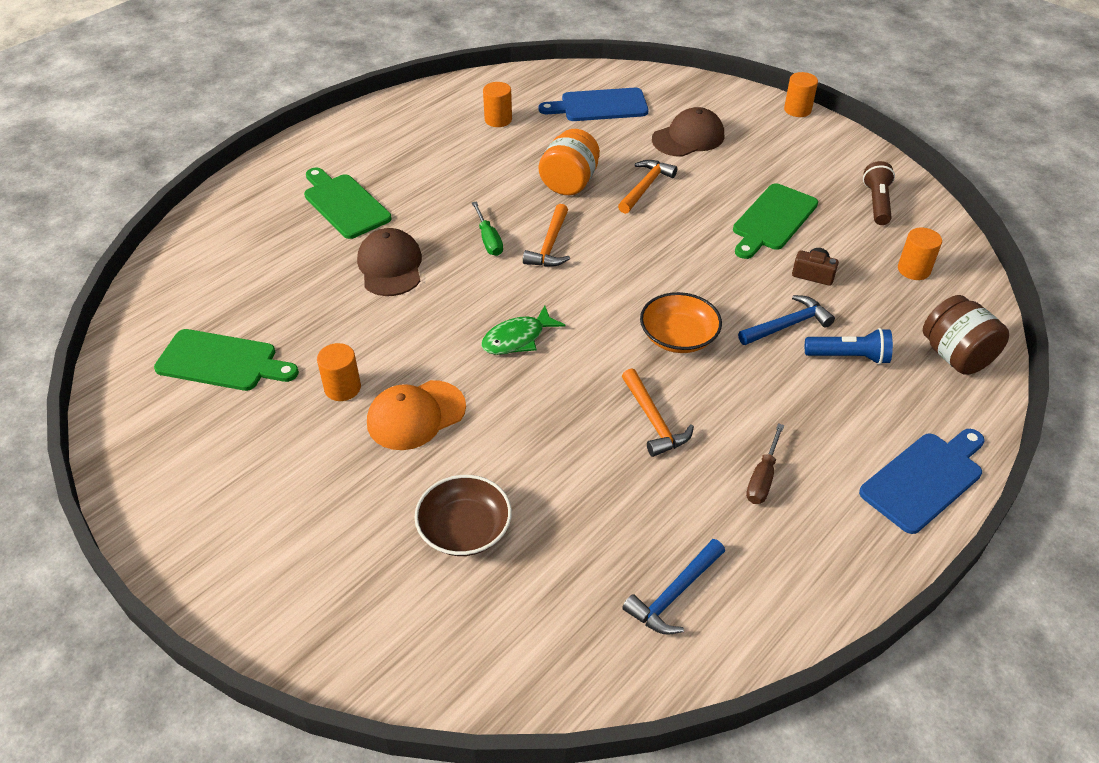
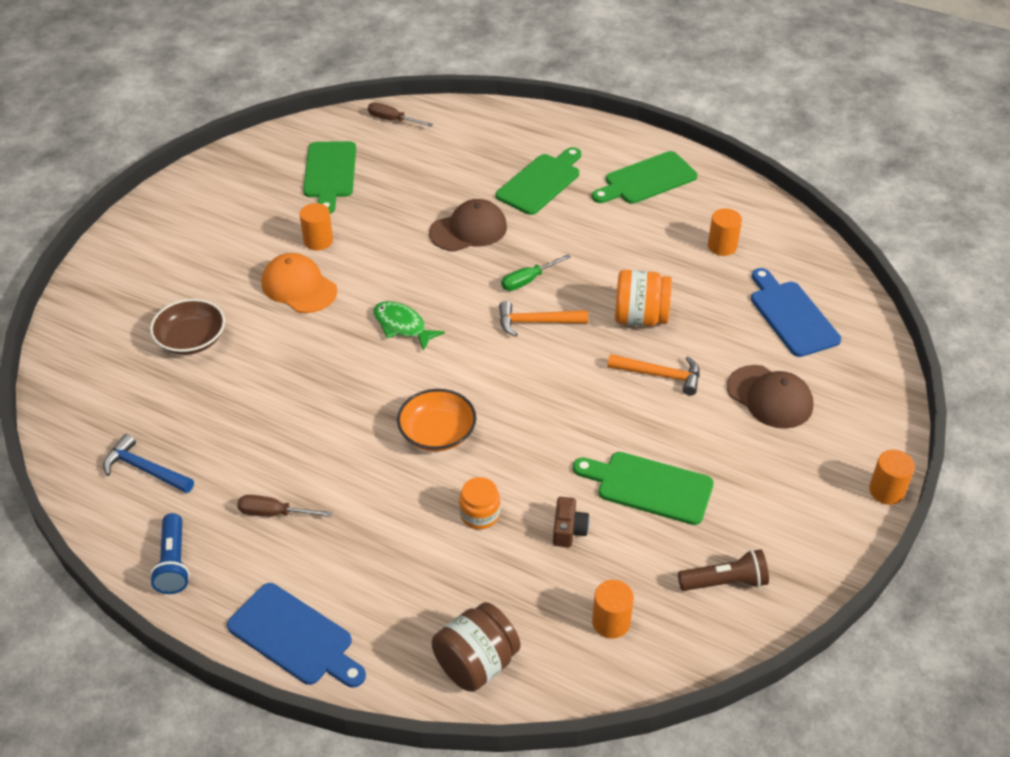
camera: 75 degrees right, 0 degrees up
(157, 294) = (392, 120): none -> brown screwdriver
(382, 140) = (646, 180): none -> green cutting board
(653, 421) = (325, 430): orange hammer -> none
(787, 325) = (480, 514): blue hammer -> orange jar
(849, 357) = (448, 568): blue flashlight -> blue flashlight (174, 563)

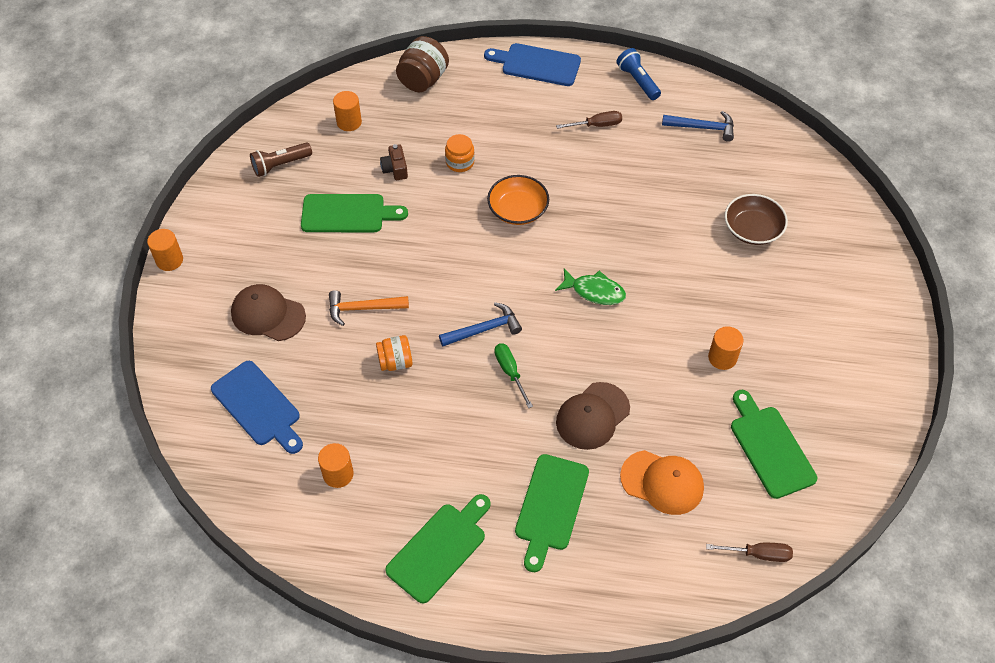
camera: 160 degrees right, 10 degrees up
(299, 287) = (704, 303): orange cap -> orange cap (662, 482)
(528, 280) = (510, 372): green screwdriver -> green screwdriver turned 60 degrees counterclockwise
(536, 322) = (484, 329): orange hammer -> blue hammer
(640, 317) = (395, 362): orange jar -> orange jar, size x0.65

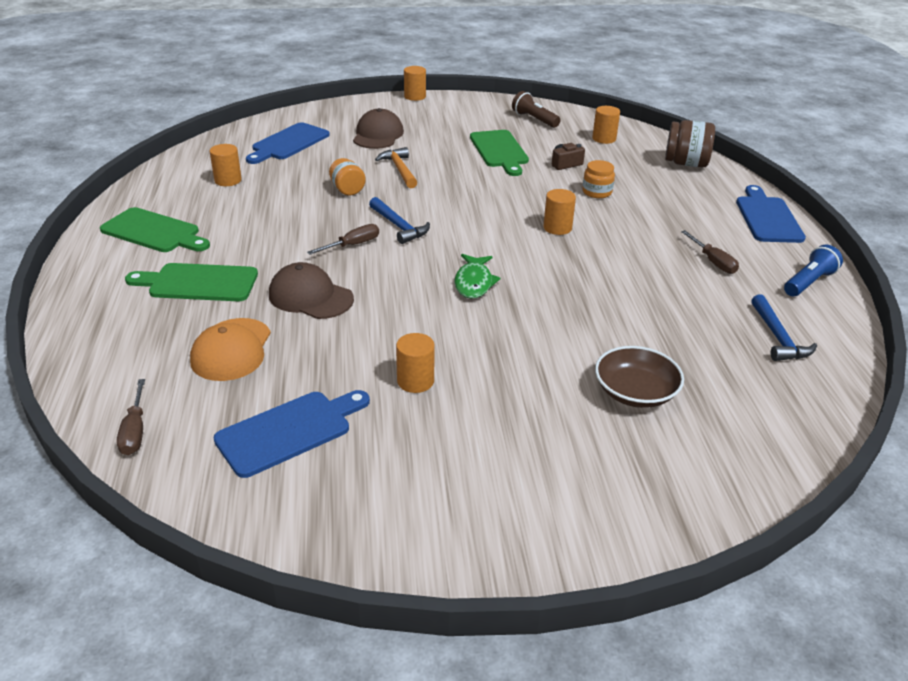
camera: 75 degrees right, 20 degrees down
(510, 372) = (352, 245): green screwdriver -> brown screwdriver
(518, 210) = (557, 228): orange bowl -> orange cylinder
(770, 447) = (289, 431): green cutting board -> blue cutting board

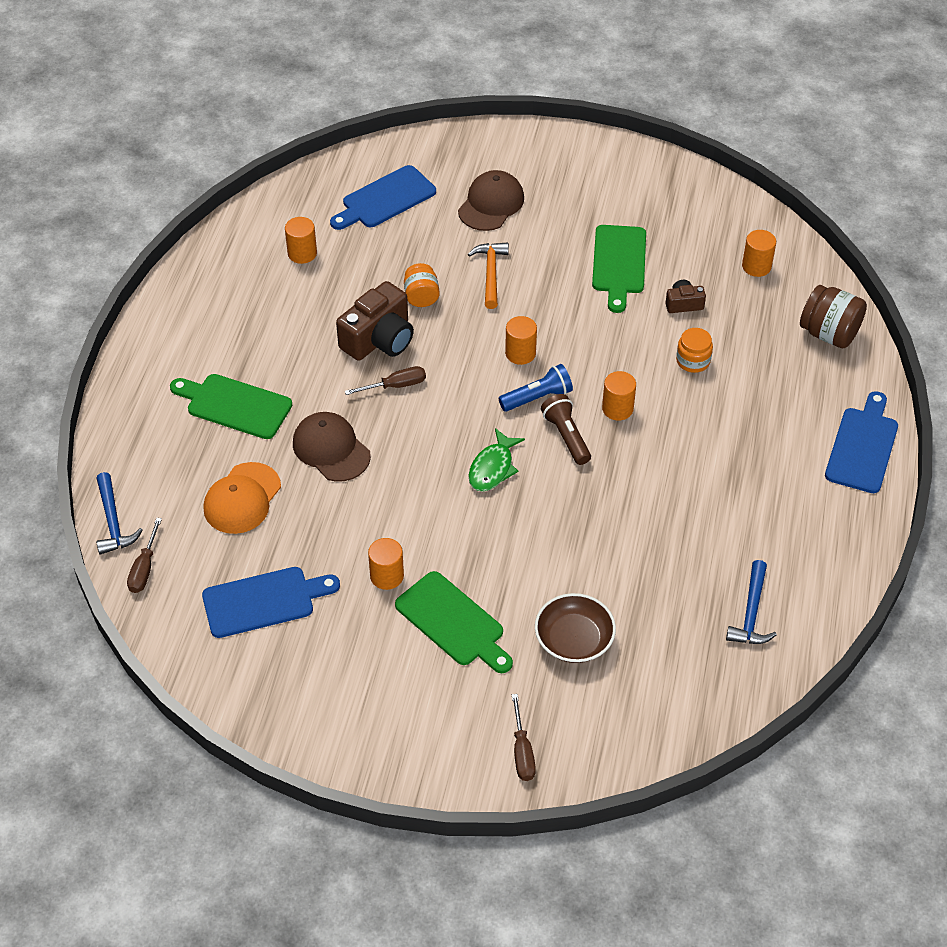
camera: 20 degrees right, 15 degrees up
(154, 232) = (210, 321): green cutting board -> green cutting board (453, 622)
(322, 219) = (379, 339): none -> brown camera
(399, 226) = (452, 368): blue hammer -> blue hammer (113, 521)
(415, 96) = (565, 134): orange cylinder -> orange cylinder (520, 353)
(534, 119) = (691, 211): brown flashlight -> brown flashlight (566, 436)
(713, 262) = (754, 498): brown screwdriver -> brown screwdriver (522, 751)
(808, 282) = (837, 551): blue flashlight -> blue flashlight (537, 397)

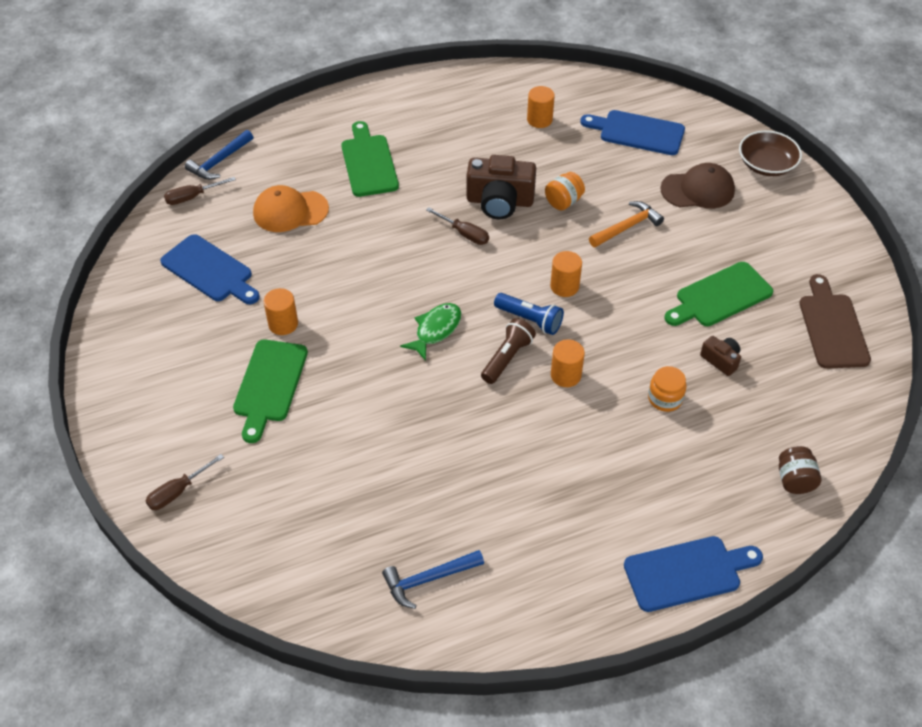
camera: 55 degrees right, 0 degrees up
(331, 449) = (374, 232): brown cap -> none
(493, 468) = (436, 330): green fish -> green fish turned 135 degrees clockwise
(574, 639) = (308, 469): brown bowl -> brown bowl (766, 164)
(707, 219) = (832, 327): none -> brown cutting board
(756, 266) = (816, 388): orange cylinder -> none
(829, 333) = (794, 480): brown jar -> brown jar, size x0.65

